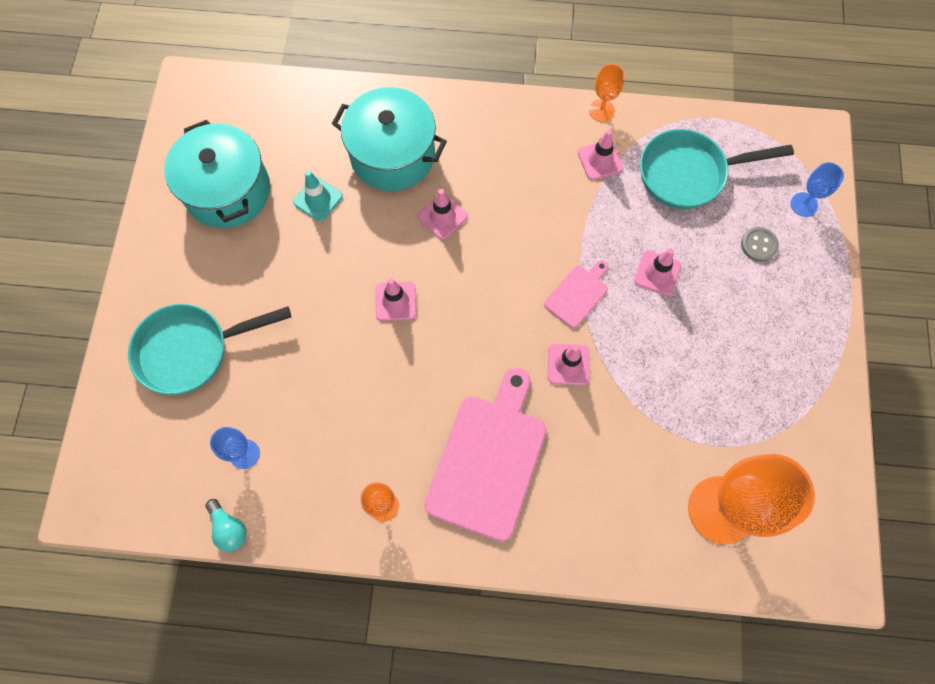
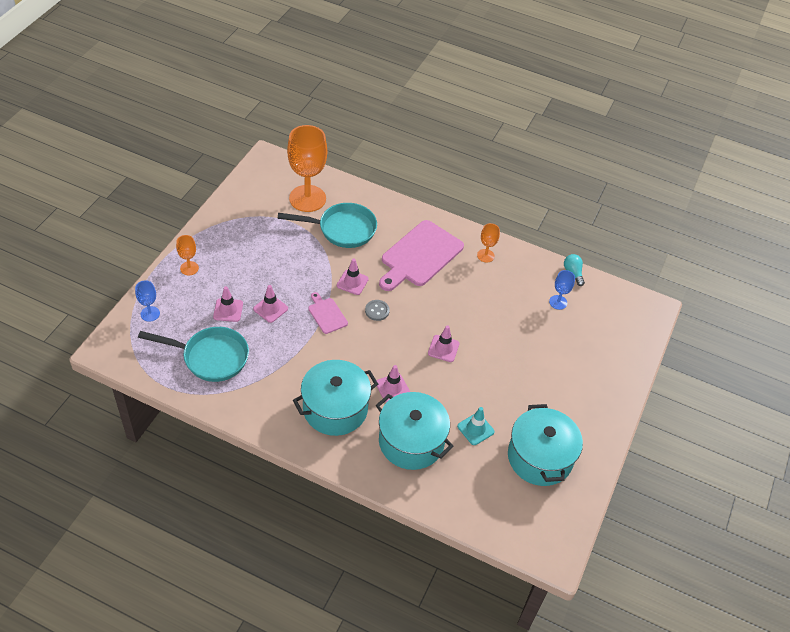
camera: 165 degrees left, 20 degrees down
(191, 350) = (582, 364): turquoise pan -> turquoise pan (342, 229)
(501, 163) = (335, 409): none -> turquoise pot
(578, 294) = (327, 314): pink cutting board -> pink cutting board turned 90 degrees clockwise
(600, 160) = (265, 386): pink traffic cone -> pink traffic cone (228, 310)
(601, 110) = (243, 420): orange goblet -> orange goblet (189, 268)
(759, 245) = (196, 302): grey button -> grey button (377, 311)

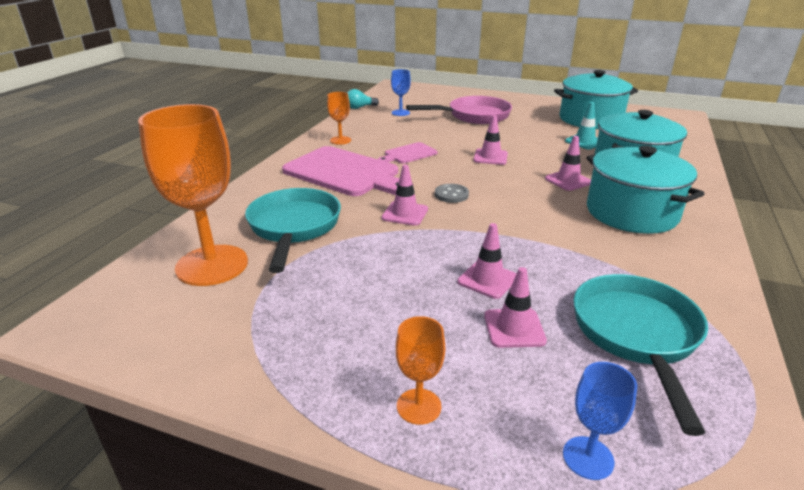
camera: 90 degrees left, 20 degrees down
(327, 314) = (475, 229): pink cutting board -> pink cutting board (408, 154)
(549, 358) = (474, 116): none -> pink pan

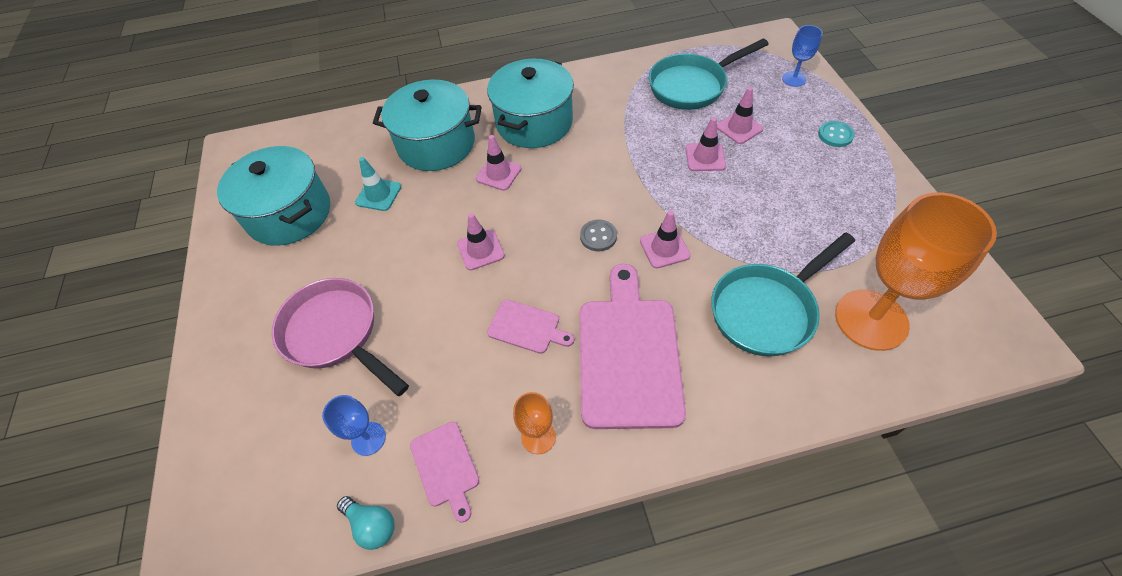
camera: 120 degrees left, 25 degrees up
(361, 122) = (445, 467): none -> pink cutting board
(419, 406) = (835, 135): orange goblet -> turquoise button

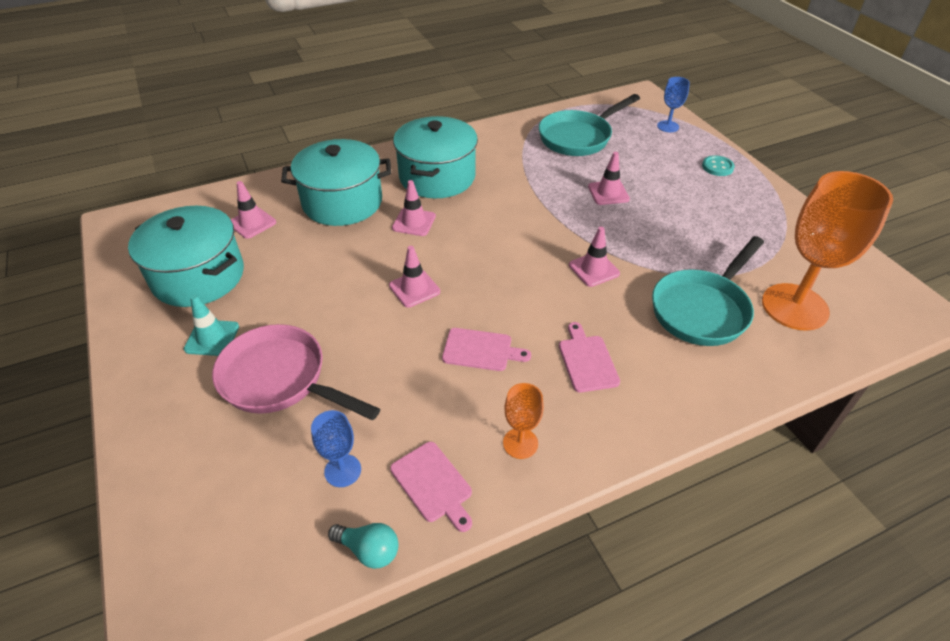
camera: 15 degrees left, 10 degrees down
(378, 195) = (293, 251): turquoise traffic cone -> turquoise traffic cone (212, 338)
(598, 236) = (528, 266): grey button -> none
(629, 354) = (587, 361): pink cutting board -> pink cutting board, size x0.49
(739, 128) = (631, 167): pink traffic cone -> pink traffic cone (252, 223)

